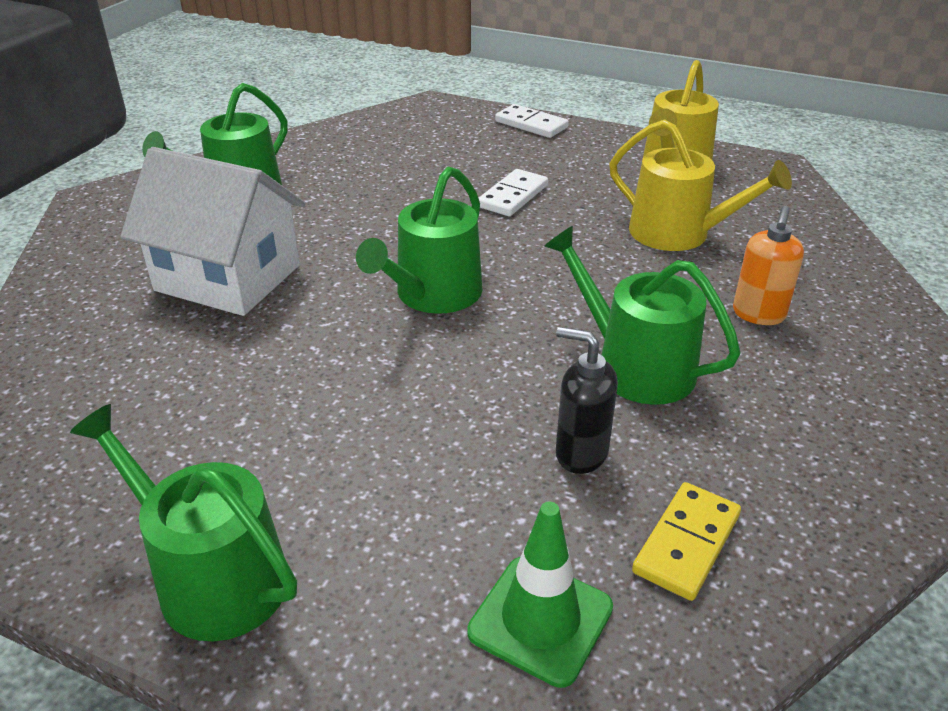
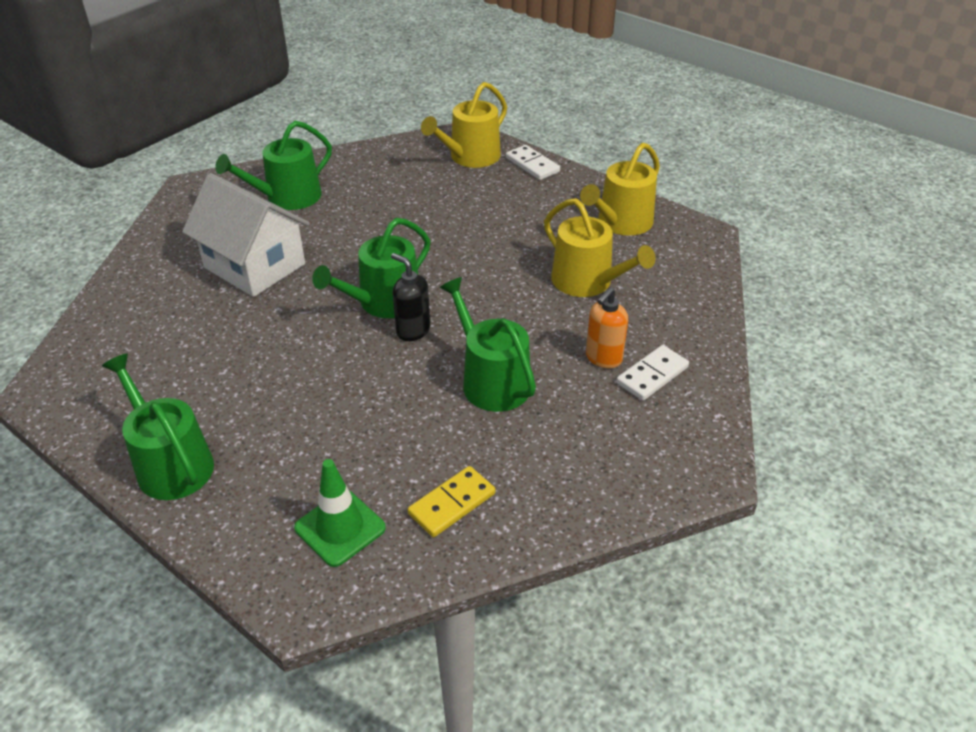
camera: 15 degrees right, 5 degrees up
(452, 125) = (470, 157): none -> yellow watering can
(513, 196) = (482, 230): white domino -> white domino (652, 375)
(580, 453) = (420, 434): black soap dispenser -> black soap dispenser (413, 331)

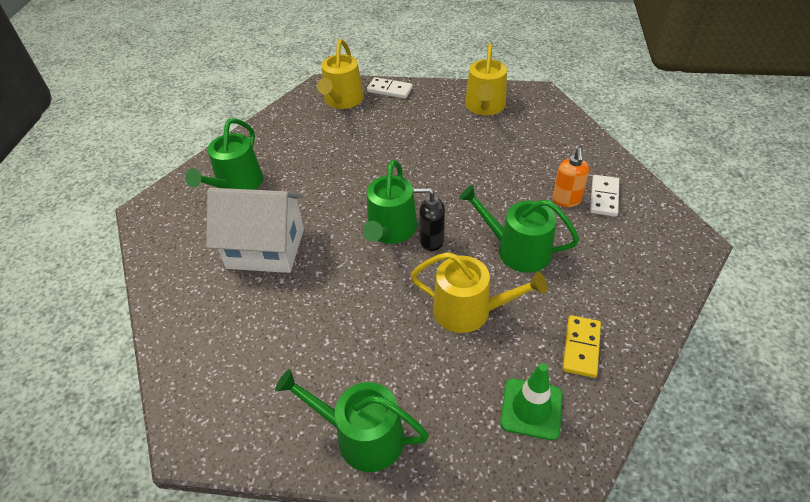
camera: 30 degrees left, 5 degrees up
(588, 282) = (506, 154): yellow watering can -> yellow watering can (469, 310)

